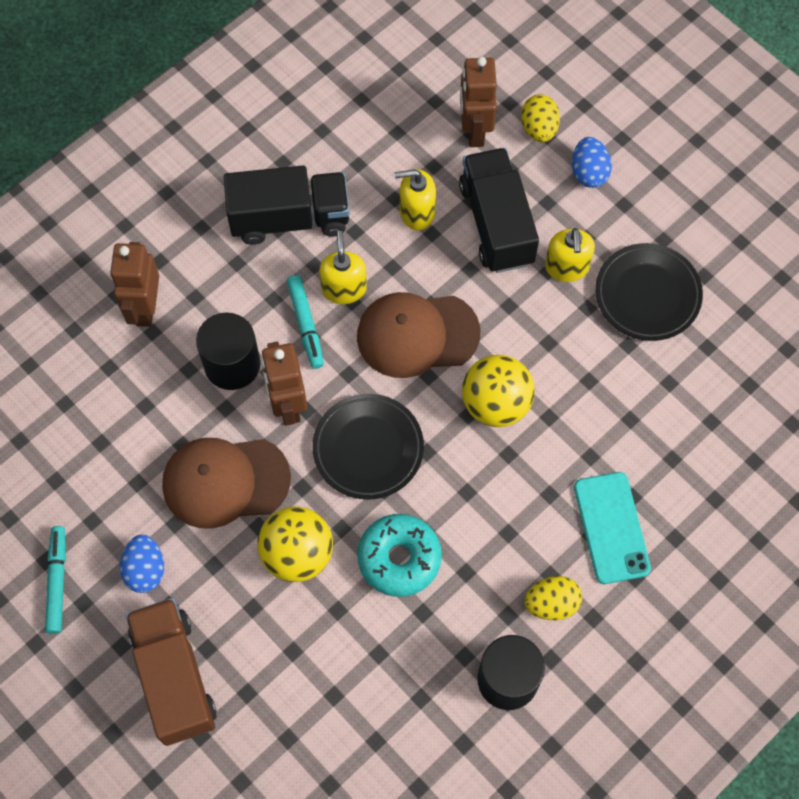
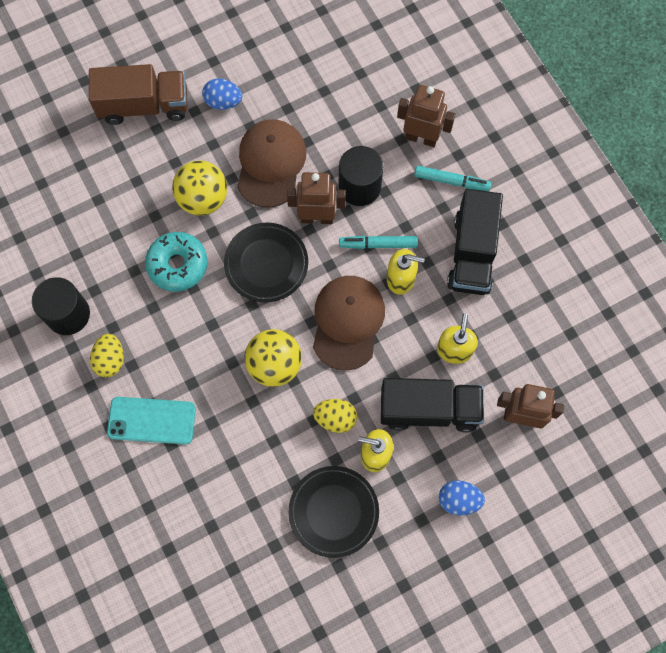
camera: 105 degrees right, 5 degrees up
(57, 581) = (232, 48): turquoise marker -> turquoise marker (451, 181)
(539, 128) = (511, 470): yellow egg -> yellow egg (335, 418)

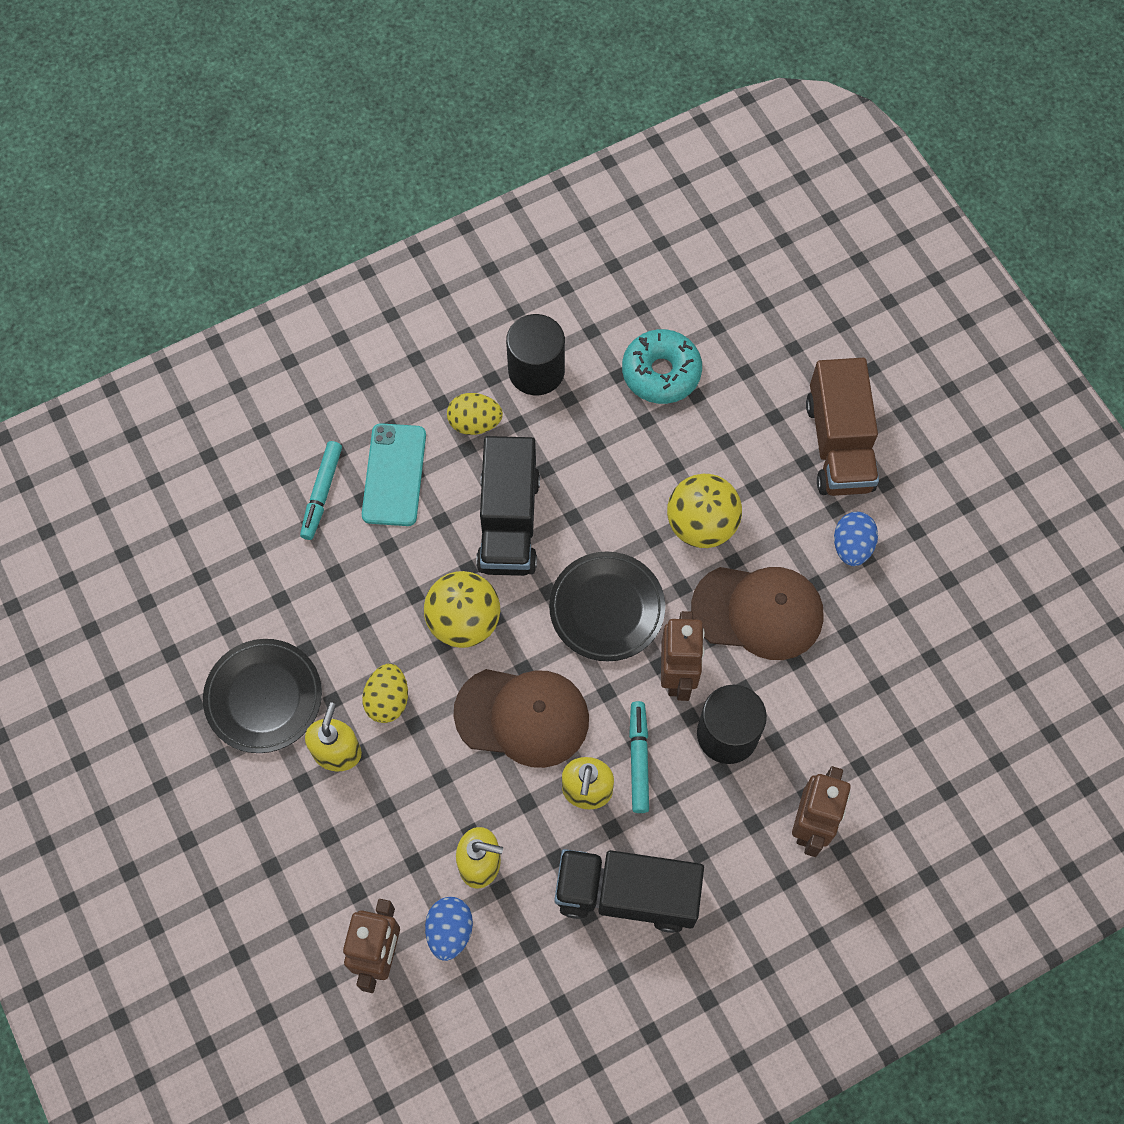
camera: 90 degrees right, 5 degrees down
(178, 265) = (604, 497): turquoise donut -> turquoise donut (661, 373)
(429, 409) = (395, 825): black truck -> black truck (509, 522)
(451, 181) = (741, 868): turquoise marker -> turquoise marker (322, 493)
(458, 500) = (268, 862): blue egg -> blue egg (450, 931)

